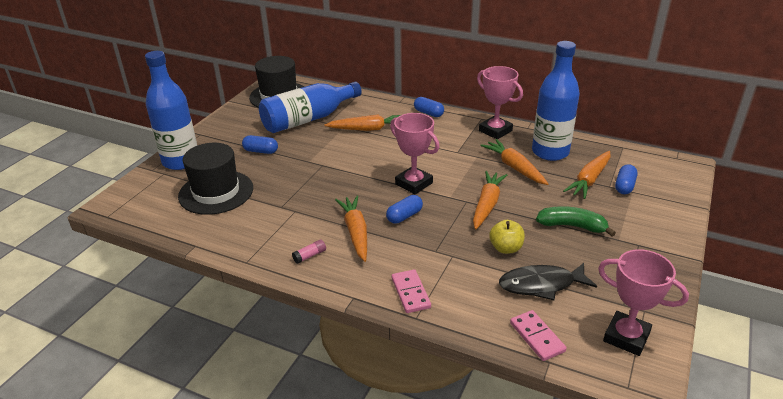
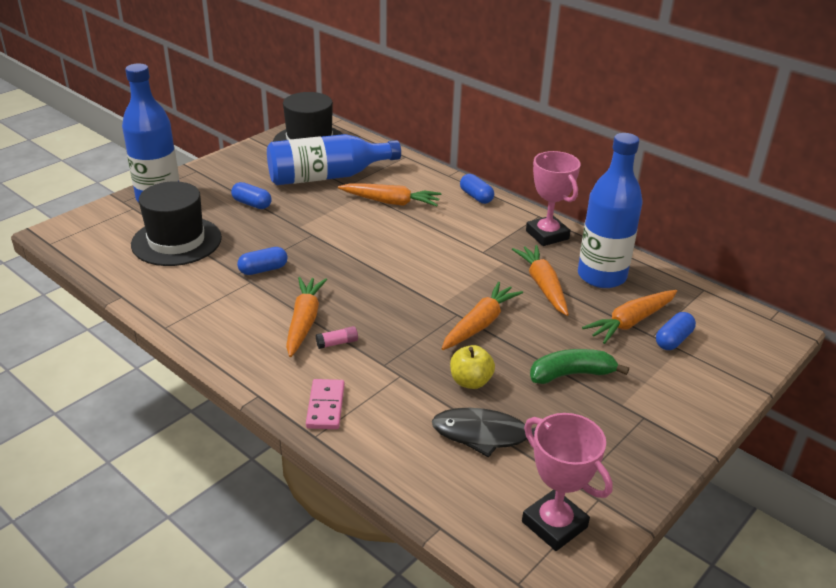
camera: 15 degrees right, 0 degrees up
(310, 256) = (237, 336): pink glue stick -> pink glue stick (337, 343)
(404, 216) = (372, 315): blue capsule -> blue capsule (263, 270)
(414, 183) = (406, 279): pink trophy -> none
(537, 337) = (443, 495): pink domino -> none
(572, 226) = (571, 374): green banana -> green banana turned 45 degrees counterclockwise

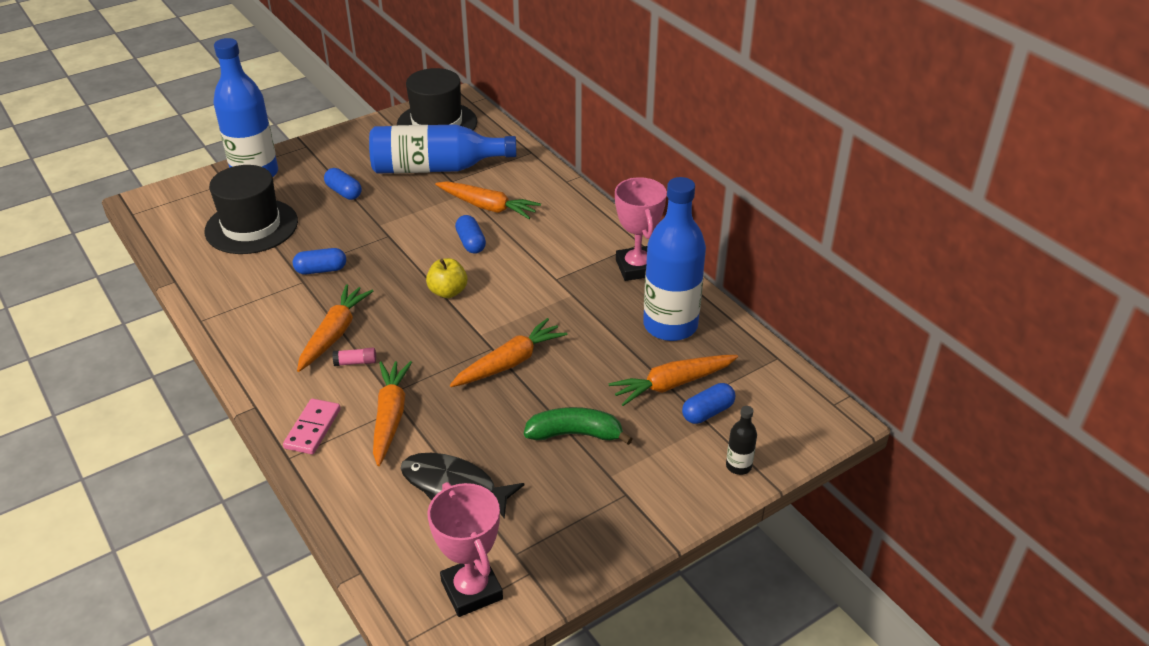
camera: 15 degrees right, 5 degrees up
(470, 381) = (467, 425): yellow apple -> yellow apple (448, 292)
(476, 197) = (583, 211): blue capsule -> blue capsule (471, 243)
(543, 286) = (599, 328): orange carrot -> orange carrot (390, 417)
(724, 379) = (738, 466): none -> black bottle

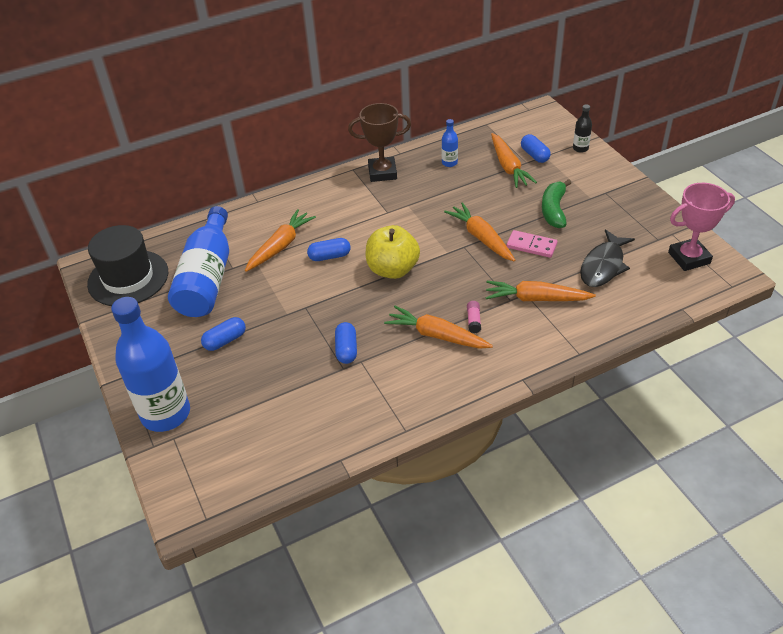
camera: 80 degrees left, 5 degrees up
(251, 226) = (263, 407): black hat -> none
(312, 428) = (548, 342): pink domino -> pink domino (531, 246)
(448, 292) = (392, 269): yellow apple -> yellow apple, size x1.61
(637, 268) = (382, 173): pink trophy -> brown trophy
(670, 325) = (449, 163): blue bottle -> blue bottle, size x0.42

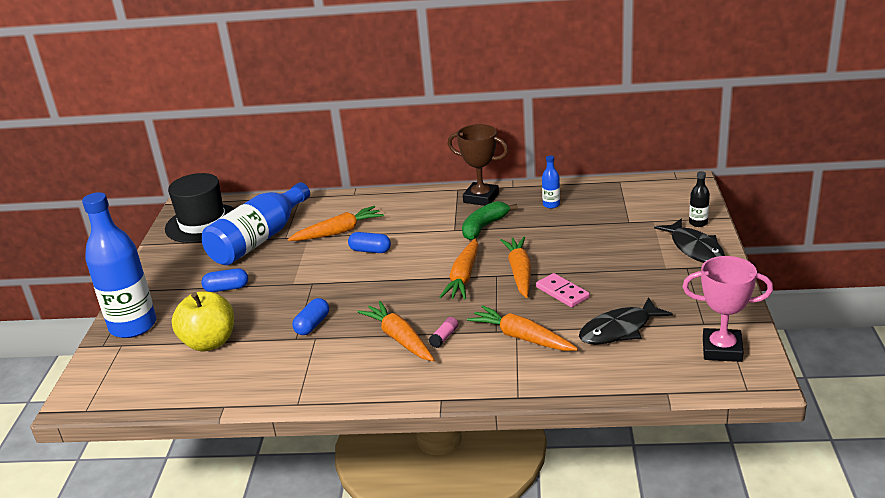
camera: 30 degrees right, 15 degrees down
(392, 269) = (413, 275): yellow apple -> yellow apple (209, 342)
(508, 167) = (606, 221): orange carrot -> orange carrot (463, 277)
(534, 155) = (643, 218): blue capsule -> none
(554, 210) = (616, 269): green banana -> green banana (484, 227)
(597, 173) = (695, 248): none -> black fish

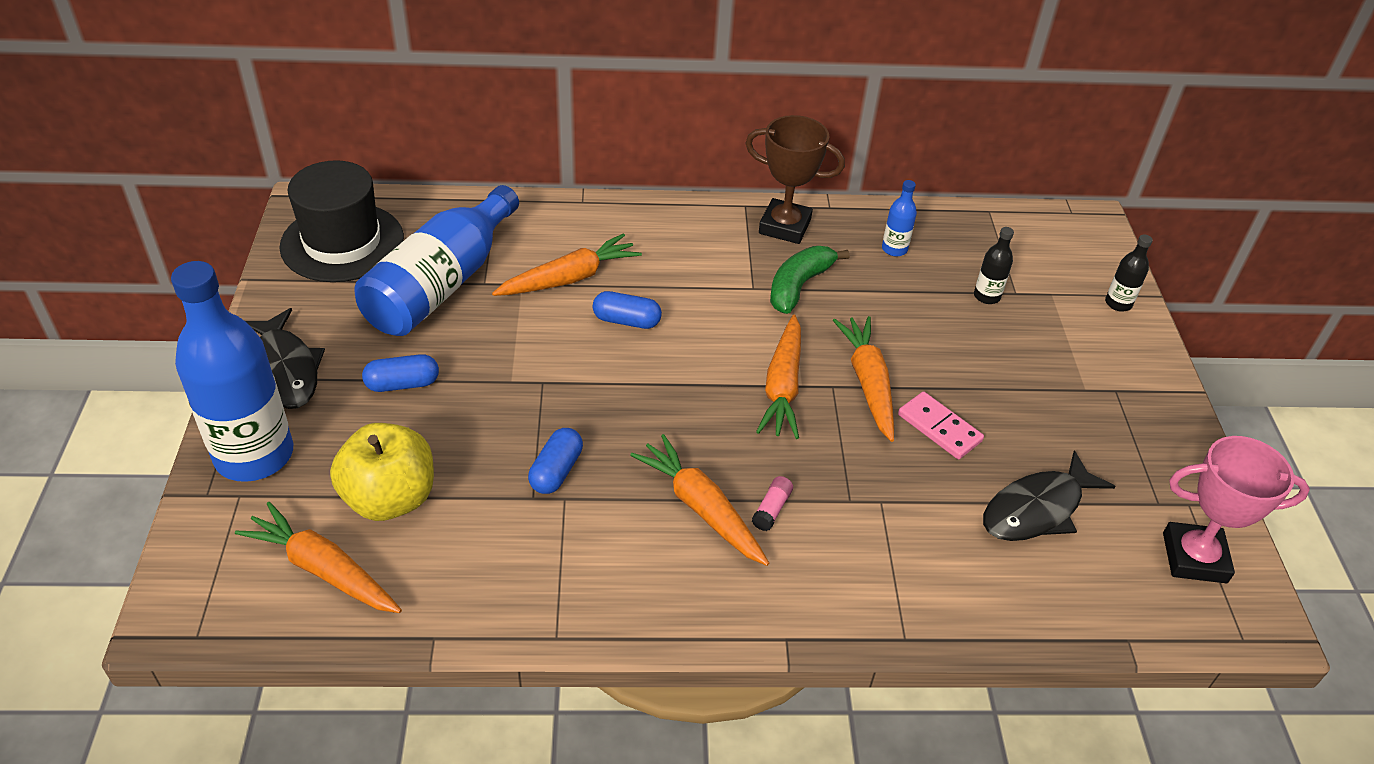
camera: 10 degrees left, 15 degrees up
(522, 338) = (892, 517): orange carrot -> orange carrot (324, 570)
(608, 225) = (986, 296): none -> black bottle
(695, 248) = (1121, 354): black fish -> black fish (285, 369)

